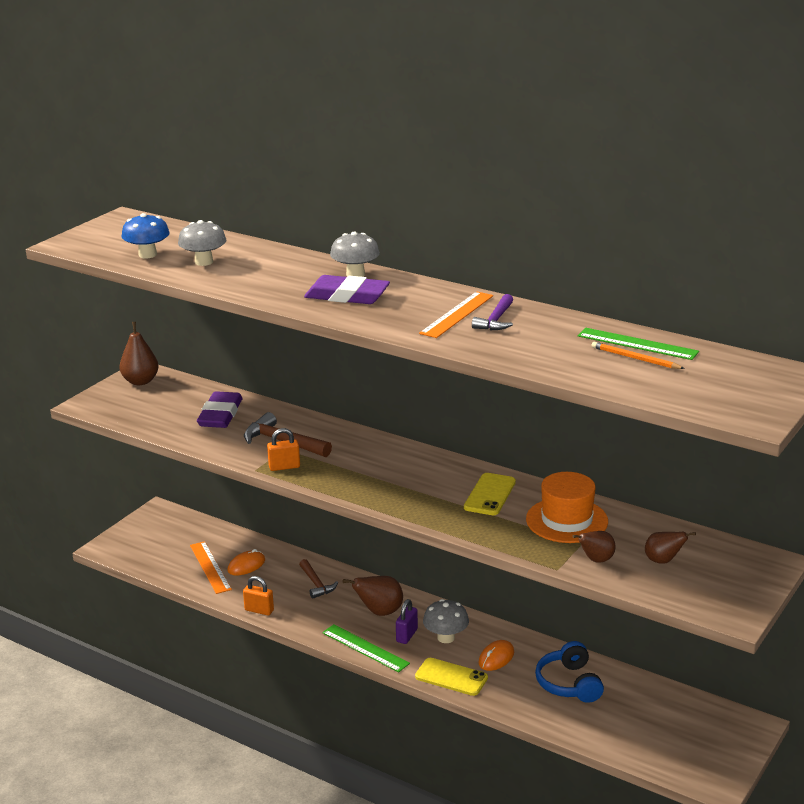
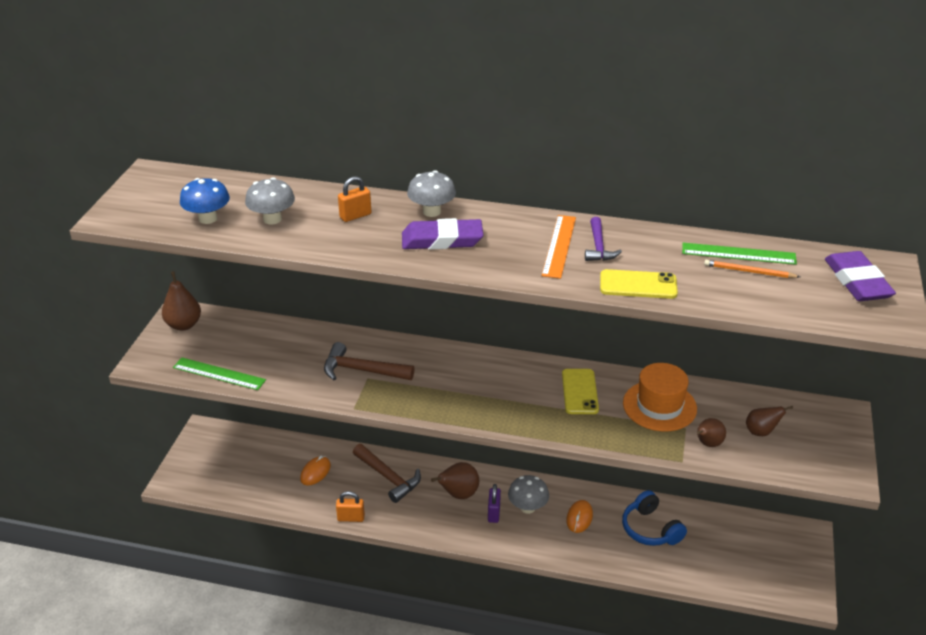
camera: 20 degrees left, 10 degrees up
(210, 567) = (282, 481): orange ruler -> none
(220, 415) = (284, 350): purple eraser -> purple eraser (857, 281)
(284, 467) = (379, 399): orange padlock -> orange padlock (355, 216)
(316, 584) = (388, 477): brown hammer -> brown hammer, size x1.52
(365, 648) = (464, 535): green ruler -> green ruler (219, 373)
(451, 677) = (552, 547): yellow phone -> yellow phone (638, 285)

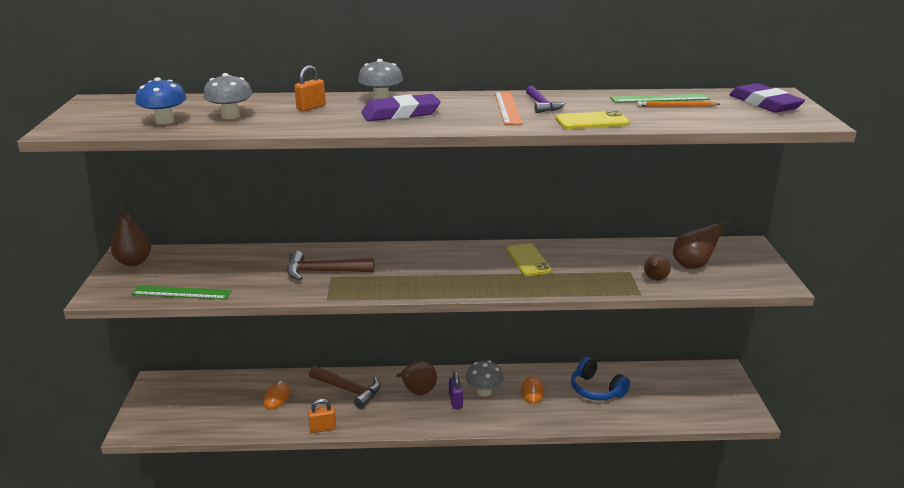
camera: 15 degrees left, 10 degrees down
(659, 406) = (600, 260): orange hat -> none
(761, 432) = (693, 265): brown pear -> brown pear, size x1.50

